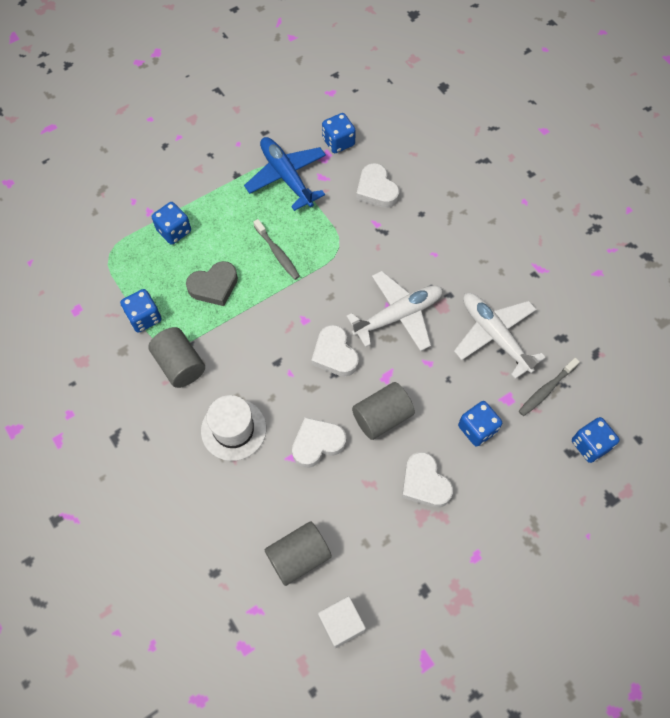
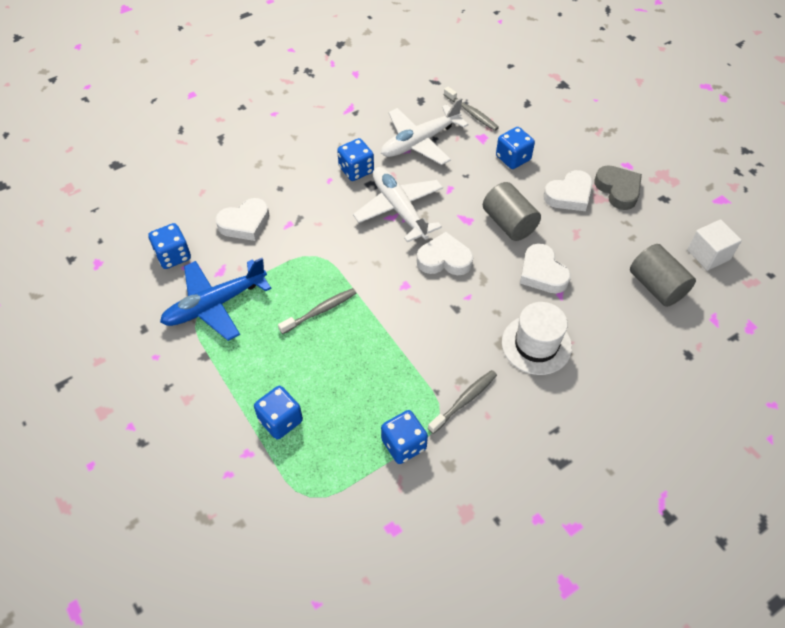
camera: 90 degrees left, 10 degrees down
(180, 364) = (464, 401): grey cylinder -> grey toothbrush
(214, 286) = (361, 372): grey heart -> grey heart (618, 190)
(334, 354) = (444, 259): white heart -> white heart turned 150 degrees counterclockwise
(590, 445) = (519, 92): blue dice -> blue dice (356, 170)

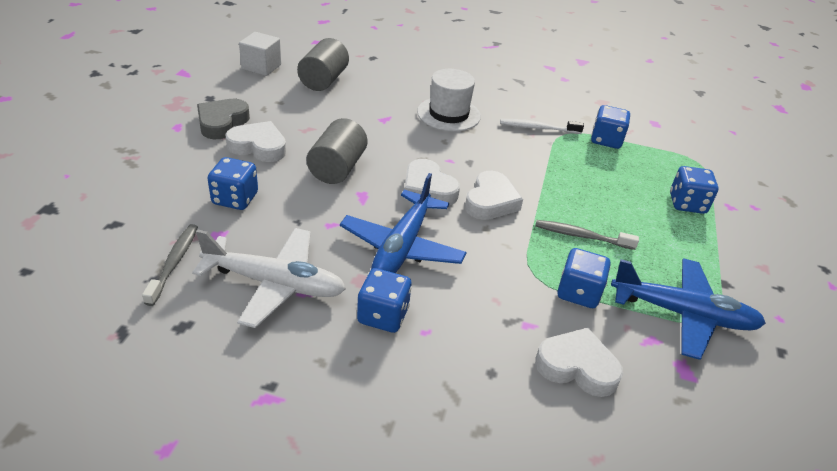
camera: 135 degrees left, 15 degrees down
(173, 256) = (699, 401): blue dice -> blue dice (578, 293)
(399, 209) = (402, 247): white plane -> blue plane
(464, 401) = (538, 128): grey toothbrush -> white toothbrush
(542, 273) = (375, 132): white heart -> white heart (490, 201)

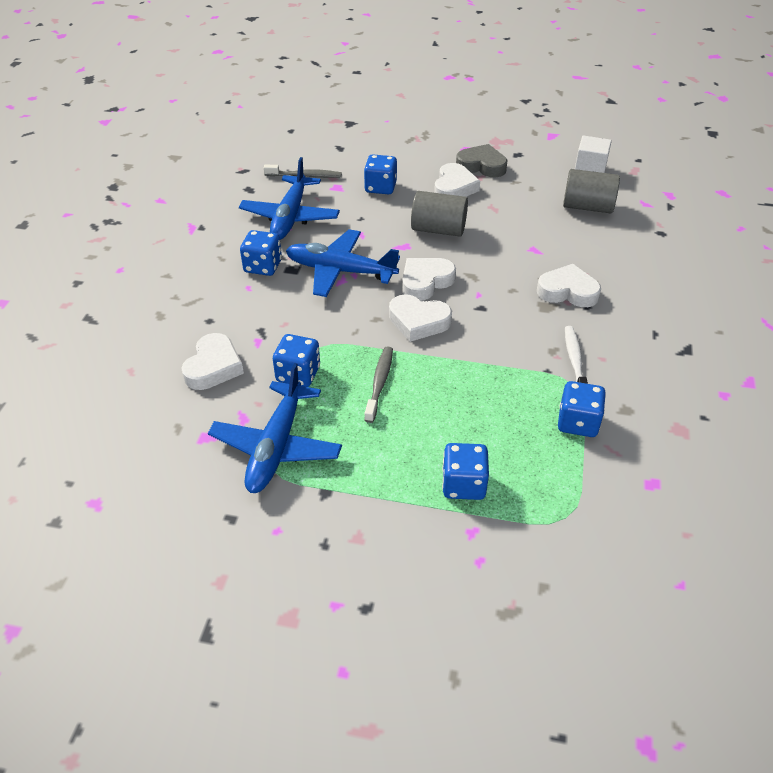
camera: 90 degrees right, 5 degrees up
(275, 284) = (290, 217): white plane -> blue plane
(448, 114) = (568, 291): white hat -> white heart

